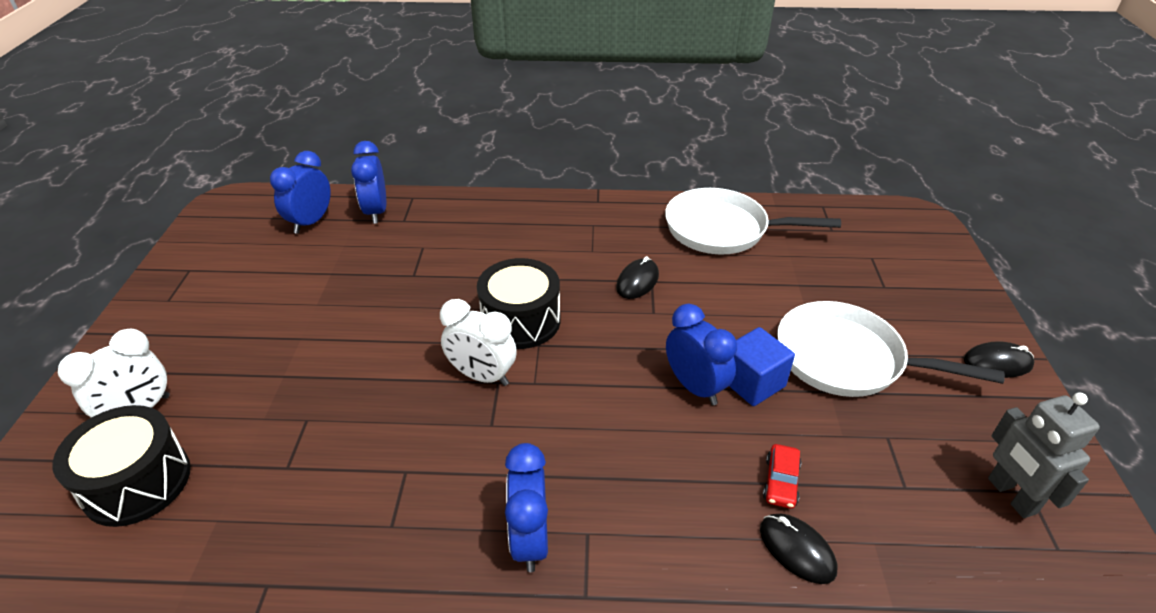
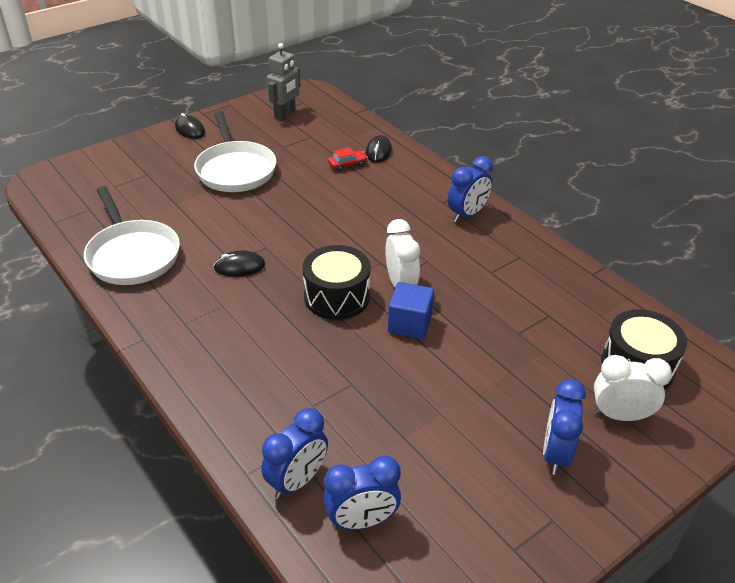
camera: 130 degrees left, 0 degrees up
(695, 387) = (315, 207): blue clock -> blue clock (555, 453)
(752, 382) = (289, 191): blue cube -> blue cube (409, 324)

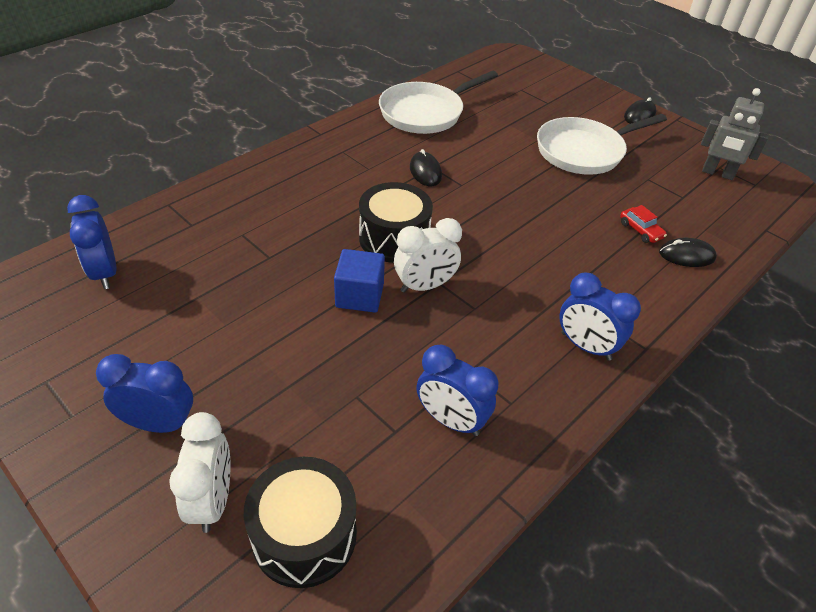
camera: 80 degrees right, 5 degrees up
(297, 481) = (155, 232): blue clock -> blue clock (451, 420)

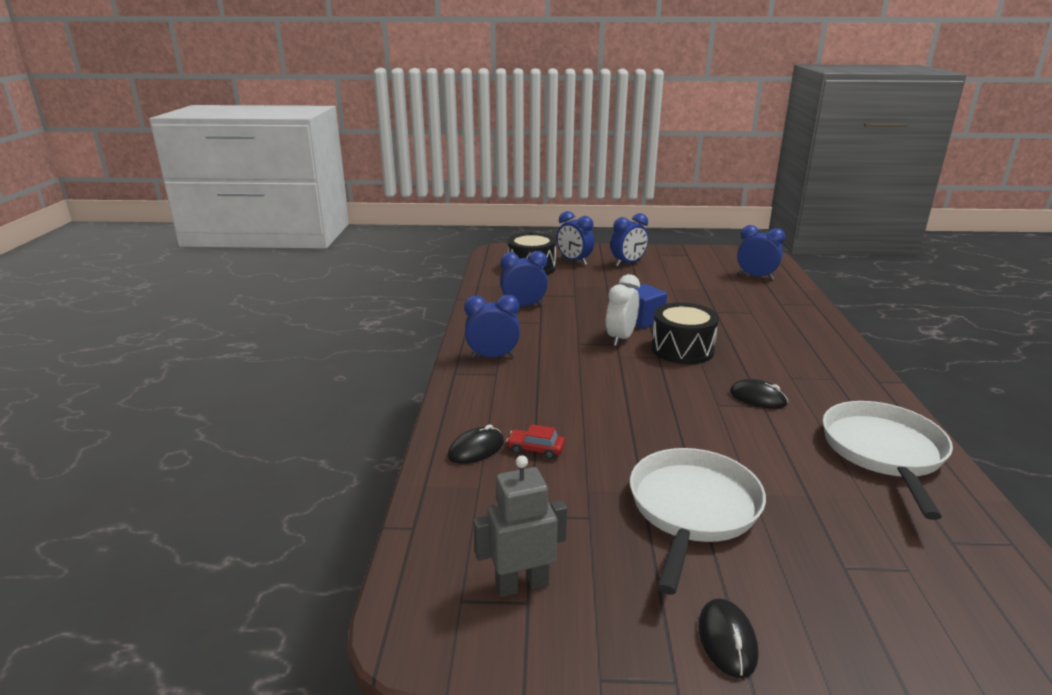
camera: 140 degrees right, 20 degrees down
(212, 500) = (574, 261): white clock -> blue clock

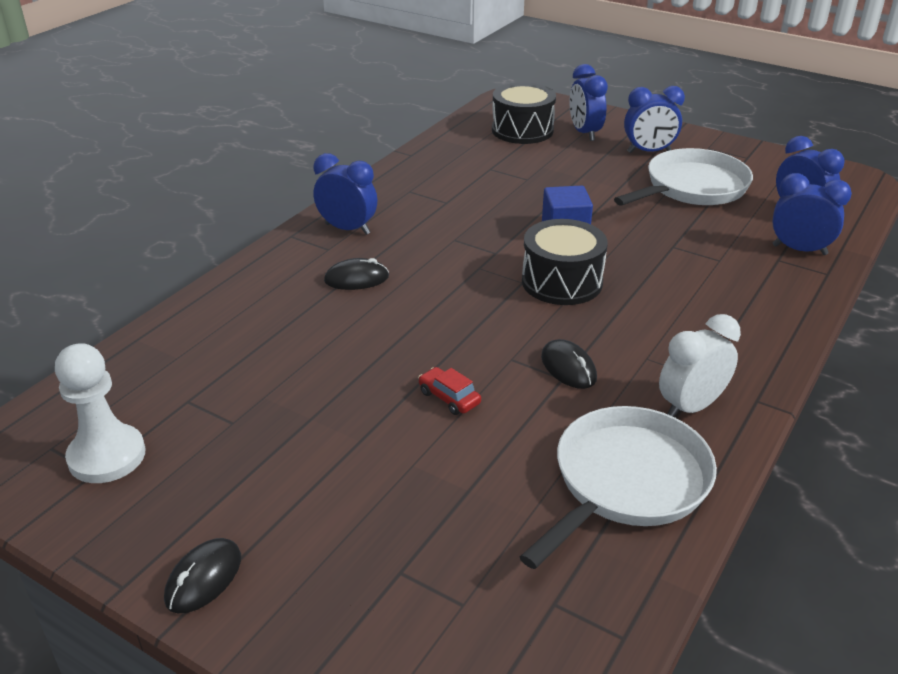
camera: 30 degrees right, 10 degrees up
(476, 449) = (217, 321): black mouse -> black mouse (356, 279)
(522, 585) = (107, 456): grey robot -> white pawn
(524, 306) = (452, 177): blue clock -> blue clock (799, 250)
(535, 449) = (267, 340): red car -> red car (449, 398)
(620, 338) = (508, 247): white clock -> white clock (690, 407)
(692, 509) = (332, 455): white pan -> white pan (692, 188)

